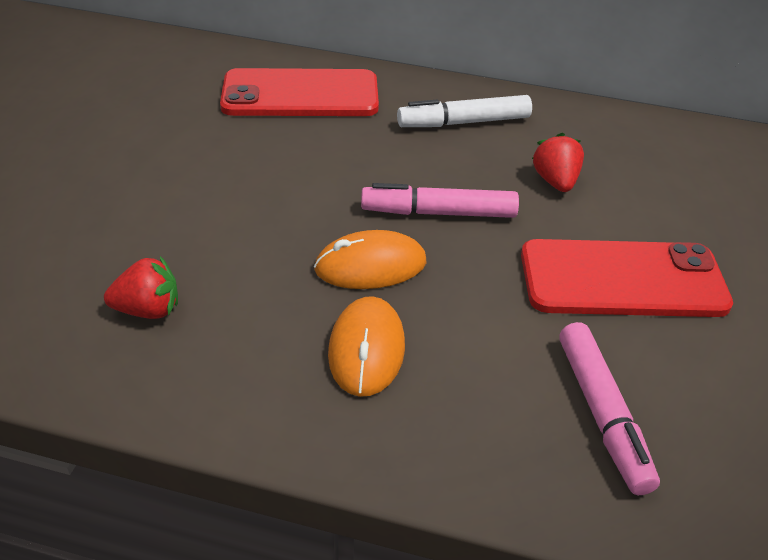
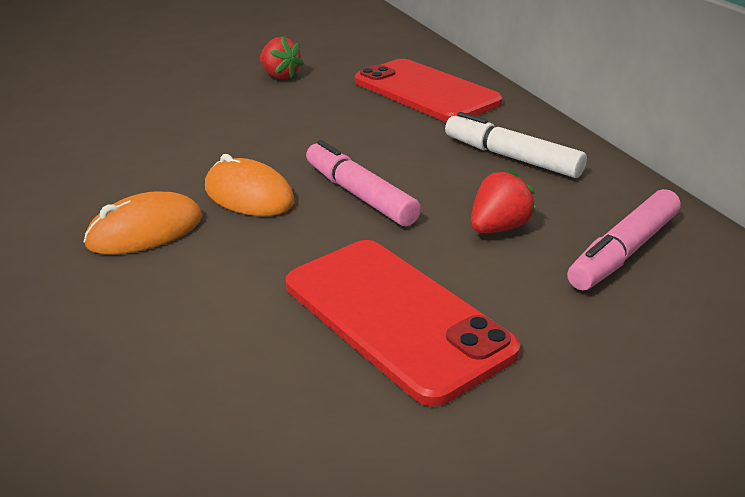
camera: 55 degrees right, 10 degrees down
(148, 310) = (106, 147): red strawberry -> red strawberry (280, 76)
(602, 414) = (173, 372): pink marker -> pink marker (623, 252)

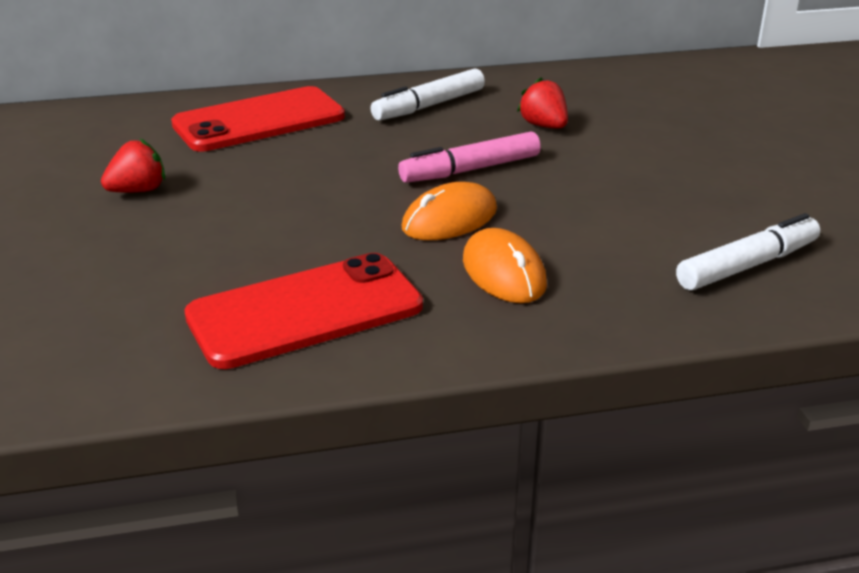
camera: 80 degrees left, 0 degrees up
(145, 396) = (747, 265): none -> white marker
(395, 316) = (655, 172): red phone -> red phone (305, 311)
(623, 252) = (585, 95): pink marker -> none

